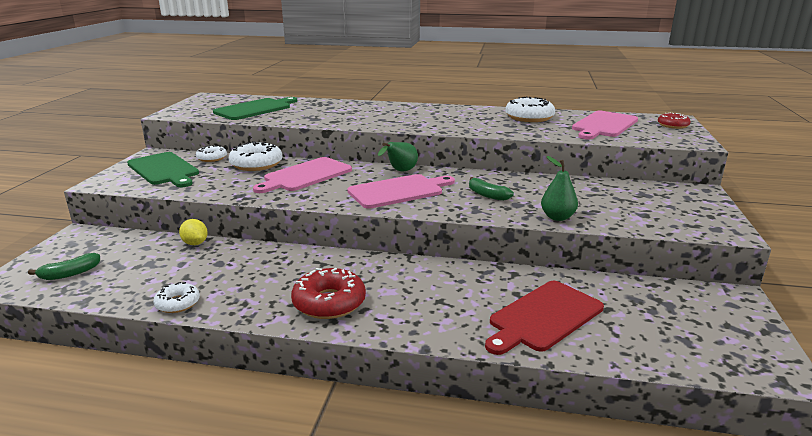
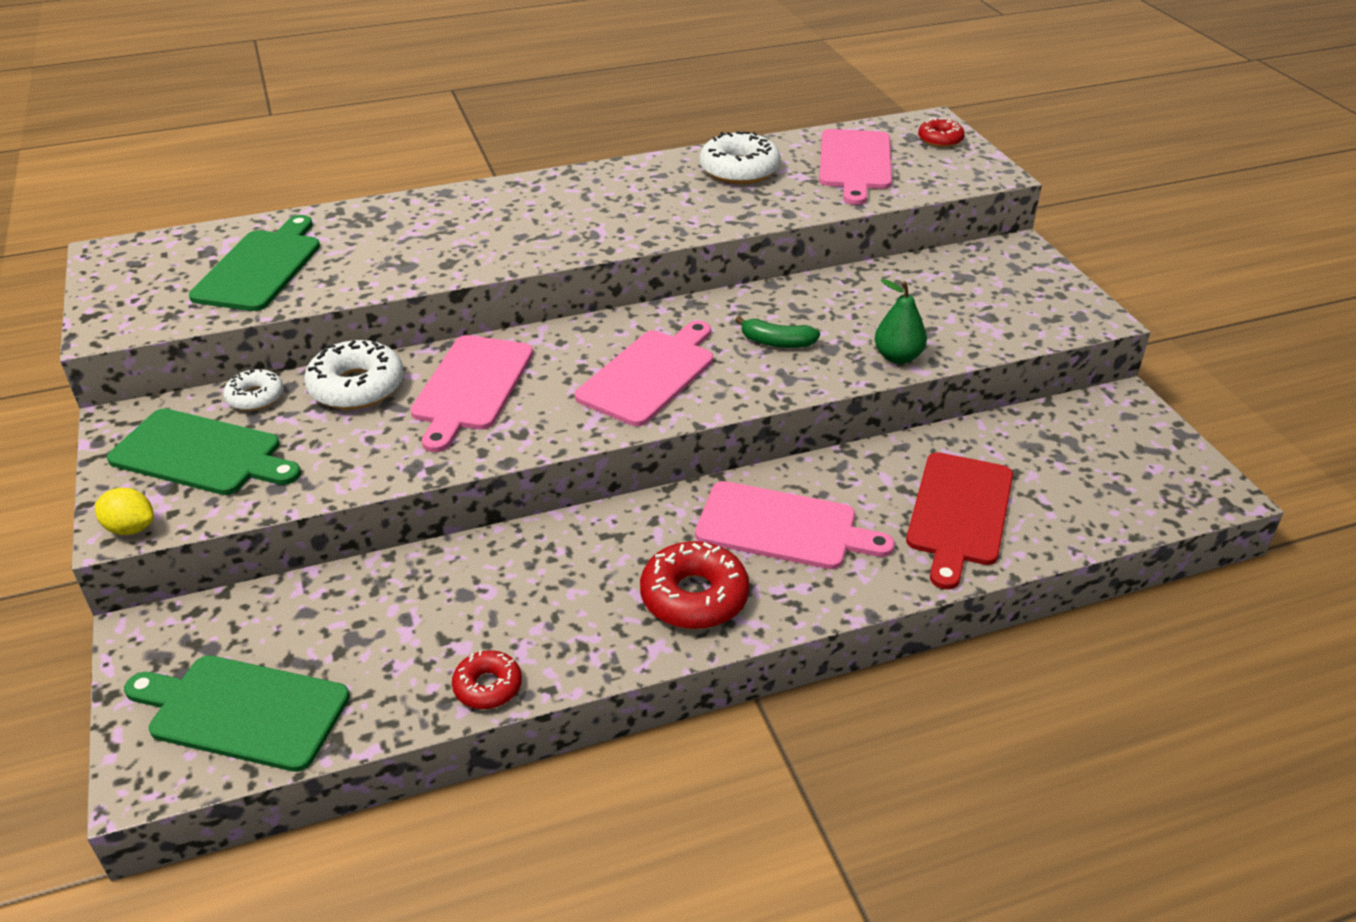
camera: 30 degrees left, 15 degrees up
(70, 274) = (243, 711): green banana -> green cutting board
(178, 303) = (488, 686): white donut -> red donut
(195, 243) = (380, 573): yellow lemon -> yellow lemon (131, 528)
(400, 171) = (609, 330): green pear -> none
(418, 288) = (783, 527): none -> pink cutting board

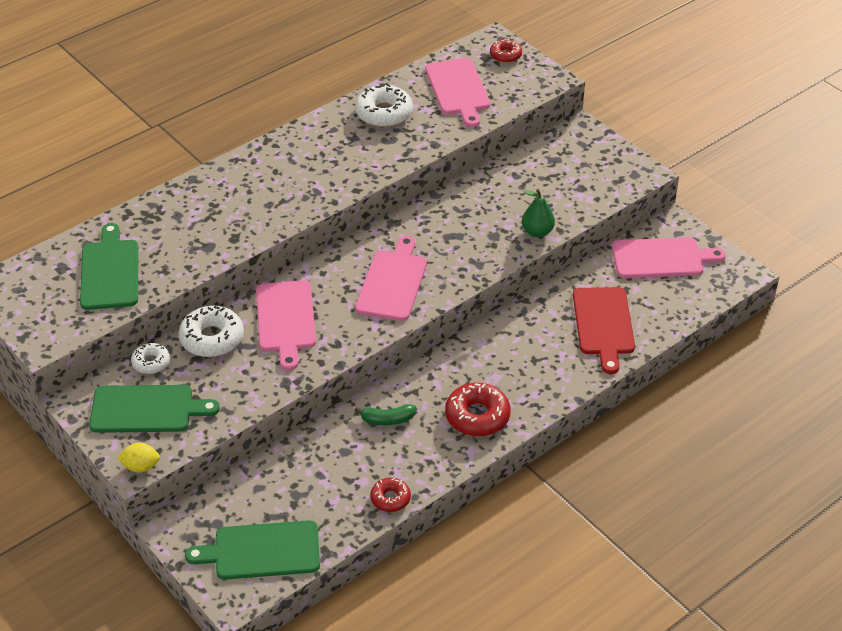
camera: 20 degrees left, 5 degrees up
(776, 342) = (459, 239): green banana -> green banana (387, 420)
(783, 527) = (507, 360): pink cutting board -> pink cutting board (661, 258)

